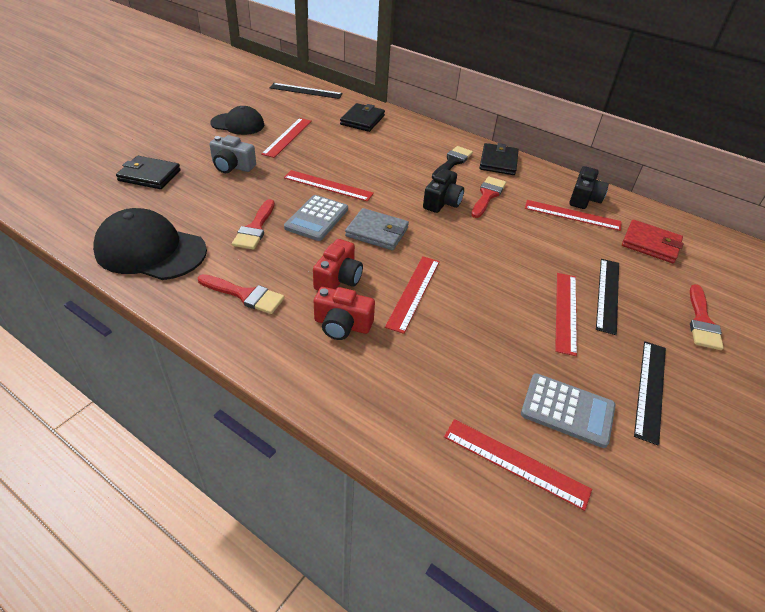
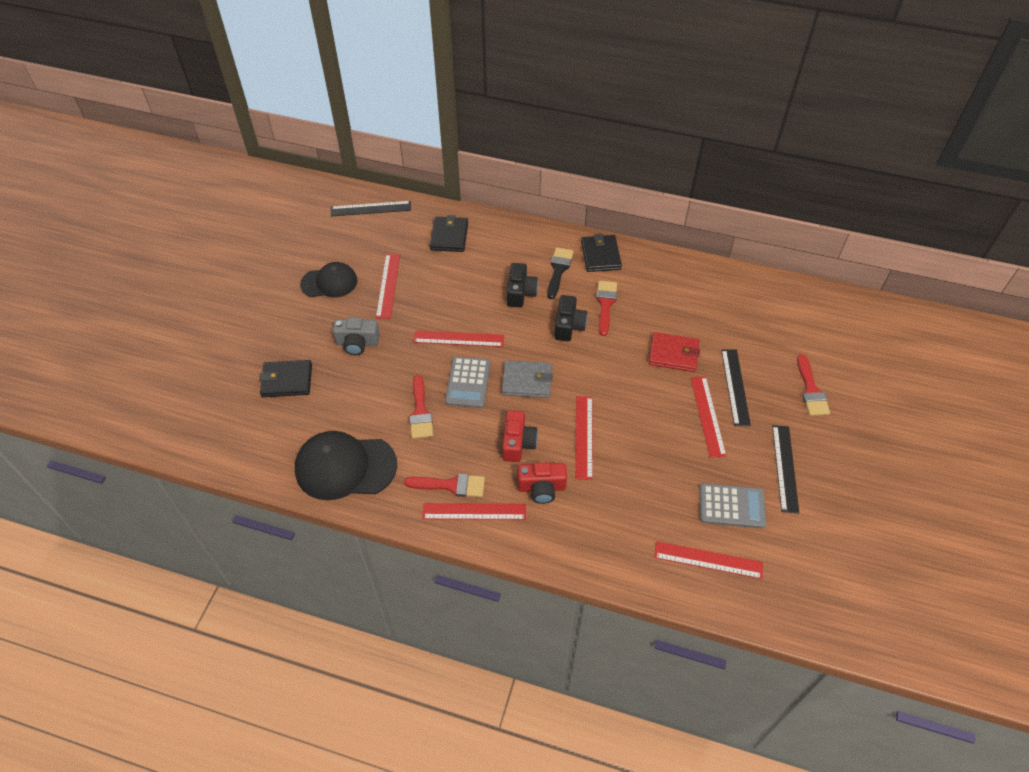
camera: 15 degrees left, 10 degrees up
(572, 215) = (685, 305): red ruler -> red ruler (474, 511)
(584, 198) = (690, 280): black camera -> black camera (520, 293)
(650, 244) = (757, 318): red wallet -> red wallet (673, 354)

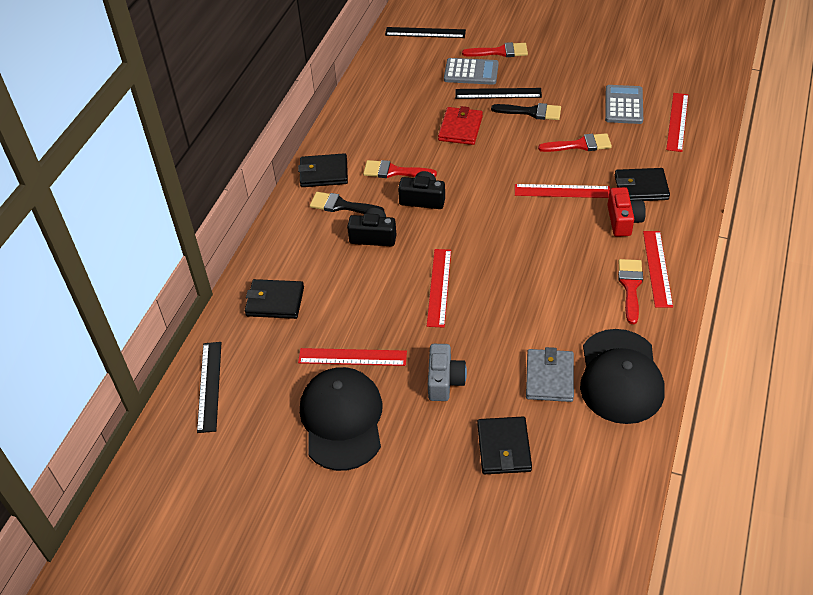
camera: 85 degrees left, 5 degrees down
(329, 282) = (342, 420): black cap -> black cap, size x1.54
(420, 412) = (542, 315): red brush -> red brush (580, 145)
(468, 382) = (500, 277): grey calculator -> grey calculator (471, 72)
(518, 443) = (574, 237): red camera -> none
(527, 381) = (497, 231): grey wallet -> grey wallet (549, 377)
(592, 509) = (641, 187): none -> black wallet
(707, 416) = (531, 112): red ruler -> black brush
(785, 468) = (582, 73): black ruler -> black ruler (425, 32)

